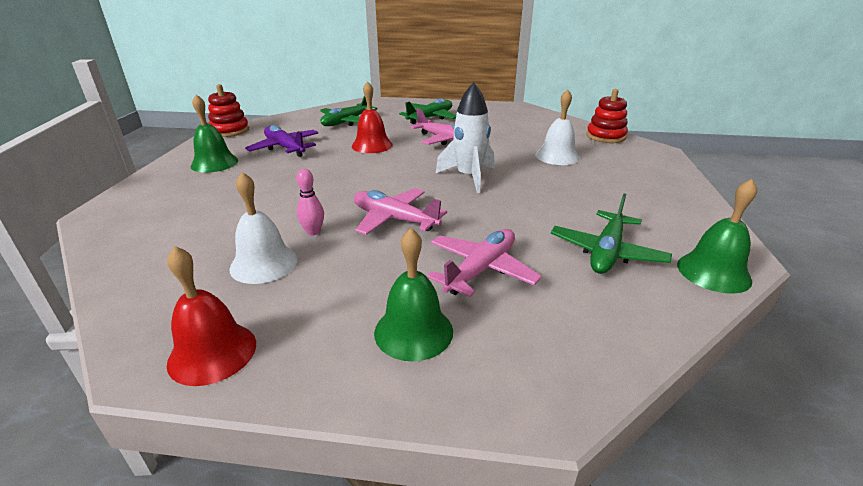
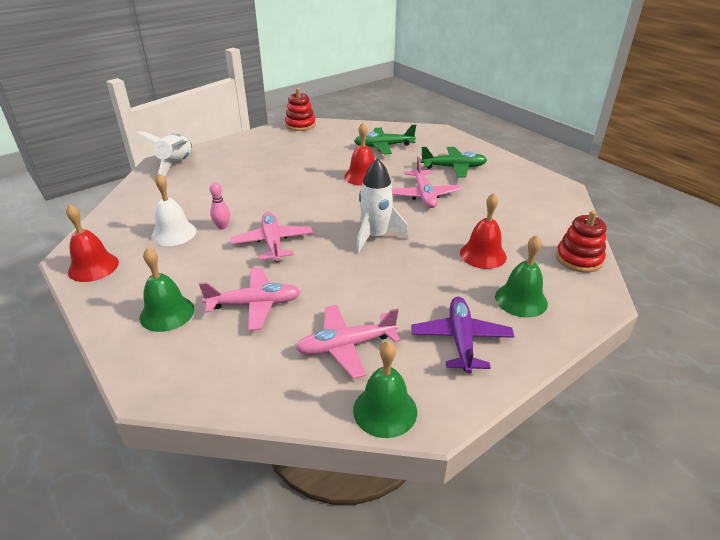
camera: 45 degrees right, 5 degrees up
(129, 207) = (176, 164): none -> white rocket
(214, 163) = (253, 150): green bell -> green bell (521, 300)
(285, 148) = (307, 154): purple plane -> purple plane (461, 340)
(557, 156) = (483, 254): white bell -> red bell
(607, 252) = (346, 346): green plane -> pink plane

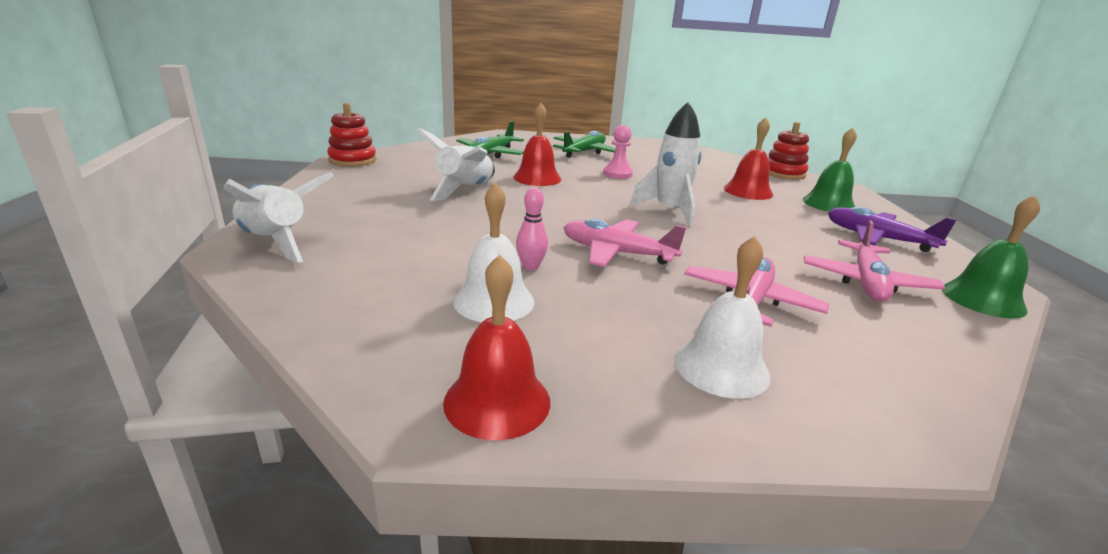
camera: 55 degrees left, 10 degrees down
(167, 313) = (721, 367): green bell -> white bell
(304, 168) = (465, 190): none -> white rocket
(424, 195) = (617, 174): pink plane -> pink pawn

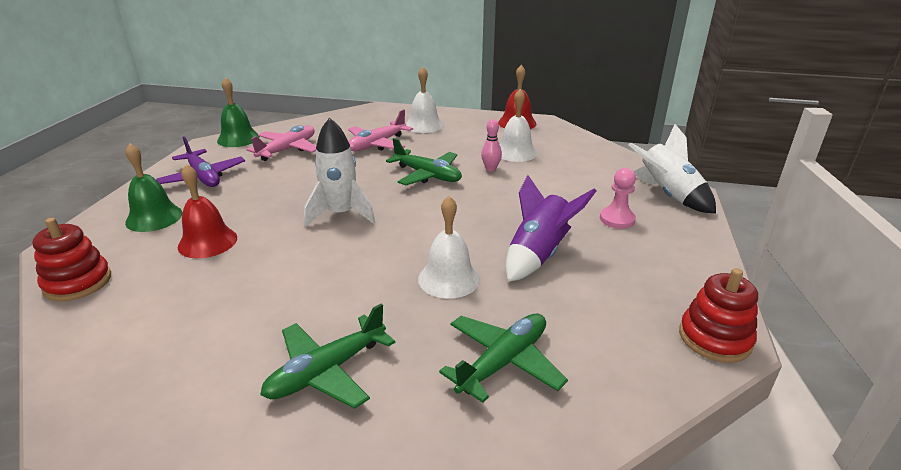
camera: 165 degrees left, 5 degrees up
(465, 190) = (538, 254): white rocket -> purple rocket
(537, 178) = (449, 278): red bell -> white bell
(617, 174) = (332, 287): pink pawn -> pink pawn (617, 219)
(617, 253) = (427, 175): pink plane -> green plane

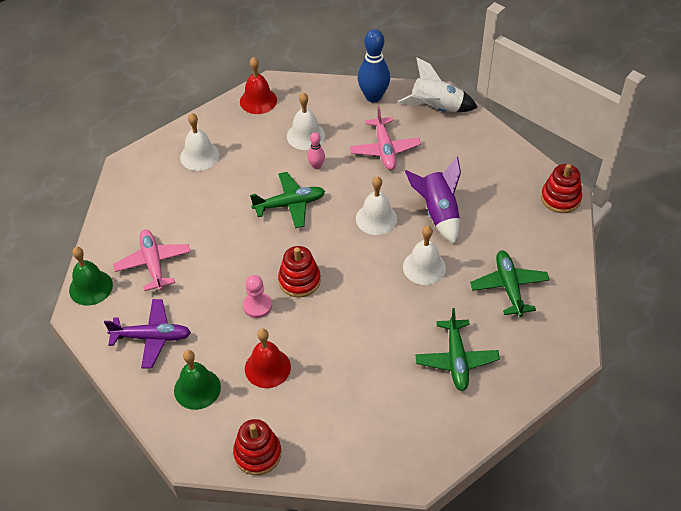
camera: 50 degrees left, 20 degrees up
(341, 214) = (299, 280): white rocket -> red stacking toy
(377, 144) = (205, 204): pink plane -> pink plane (385, 149)
(474, 222) = (376, 218): none -> white bell
(615, 161) = (373, 97): none -> blue bowling pin
(617, 219) = (438, 152): pink pawn -> pink pawn (257, 306)

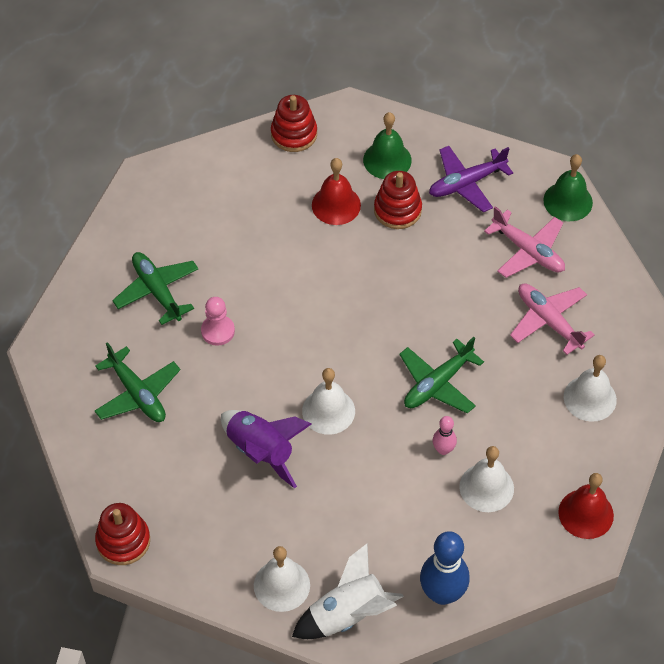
camera: 150 degrees right, 5 degrees up
(257, 306) = (388, 256): pink pawn -> pink pawn (218, 331)
(299, 280) = (365, 301): red stacking toy -> red stacking toy (397, 210)
(385, 149) = (376, 513): pink plane -> pink plane (548, 321)
(424, 267) = (241, 375): white bell -> white bell (281, 585)

